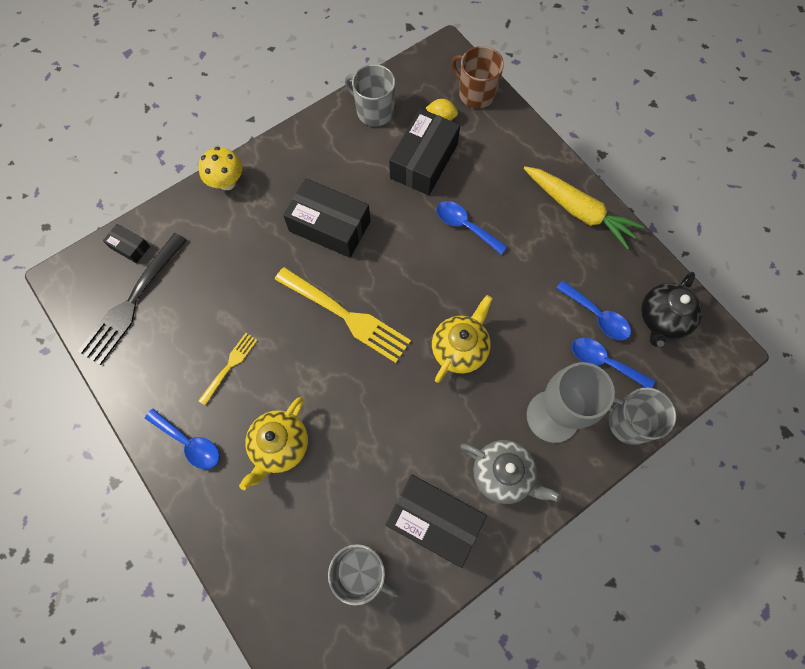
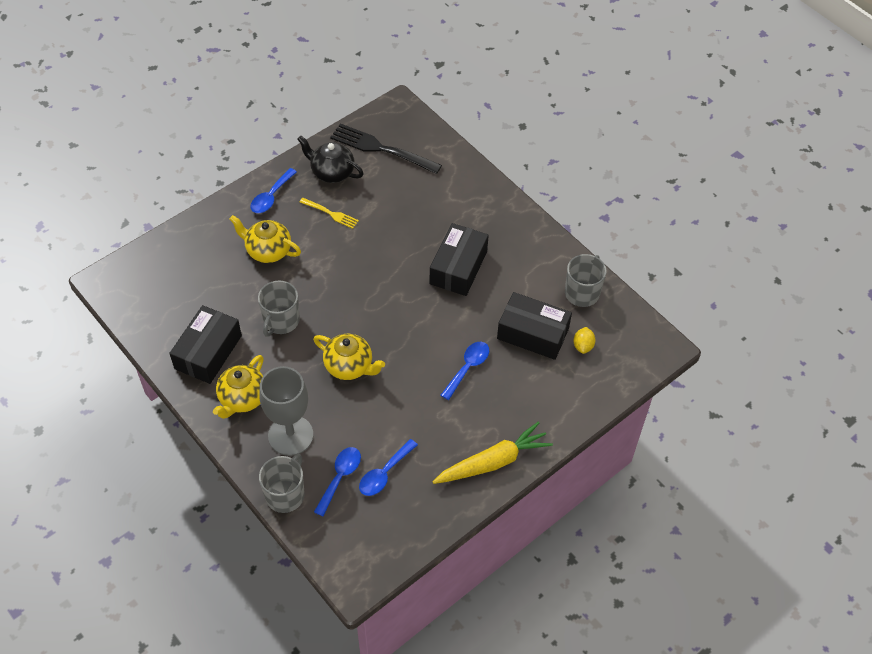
camera: 85 degrees right, 15 degrees down
(130, 247) = (428, 140): black box -> none
(227, 182) = (493, 194): yellow mushroom -> none
(345, 315) = (376, 284): yellow fork -> none
(361, 572) = (174, 308): grey mug -> grey mug (281, 321)
(476, 93) = (616, 374): brown mug -> none
(503, 474) = (242, 399): grey teapot -> yellow teapot
(578, 210) = (493, 462): yellow carrot -> yellow carrot turned 150 degrees counterclockwise
(662, 319) = (383, 529): black teapot -> black teapot (331, 172)

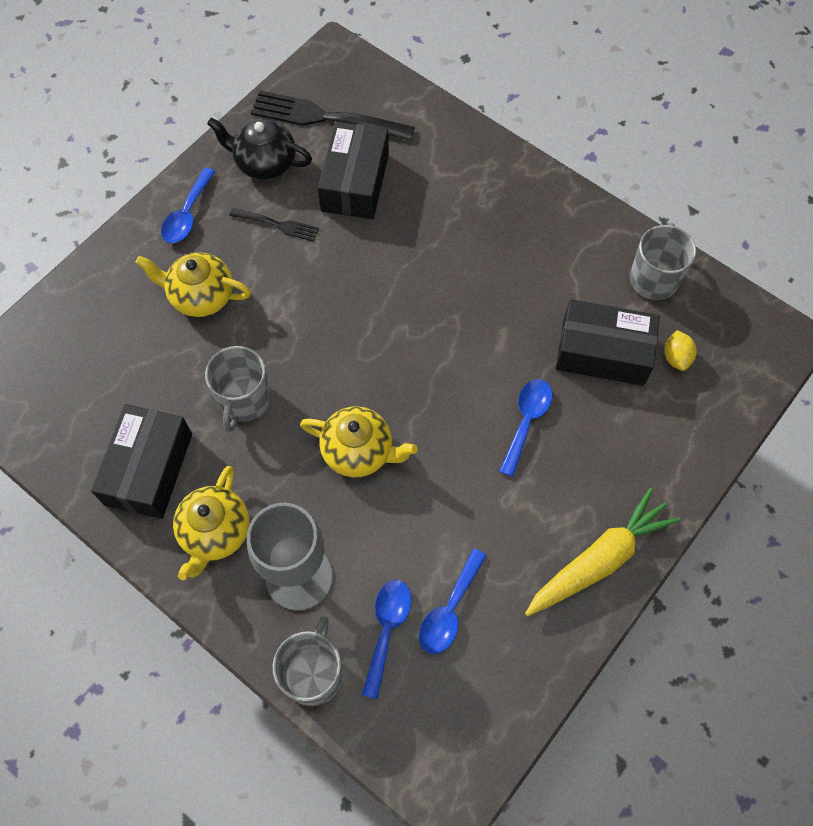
camera: 10 degrees left, 10 degrees up
(330, 213) = (277, 225): yellow fork -> black fork
(458, 267) = (475, 273): black box -> black box (355, 182)

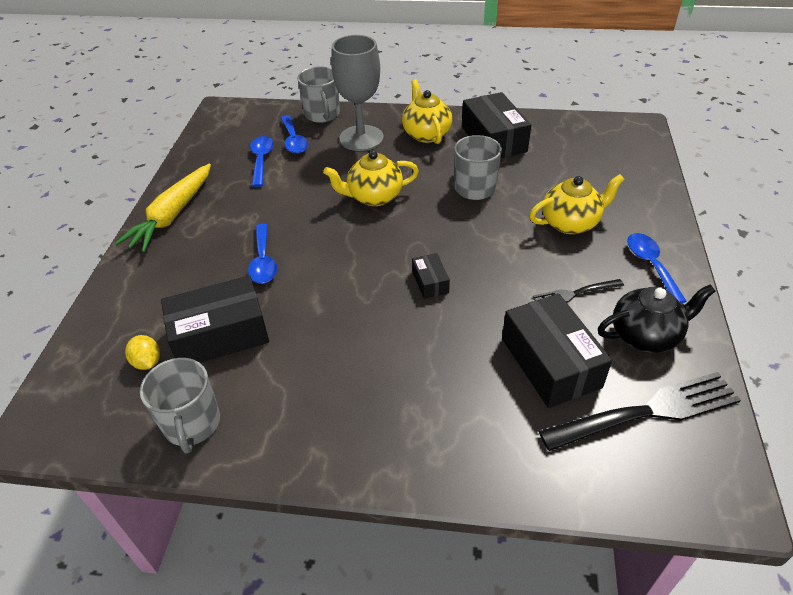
camera: 150 degrees right, 20 degrees down
(386, 304) = (430, 282): none -> black box

